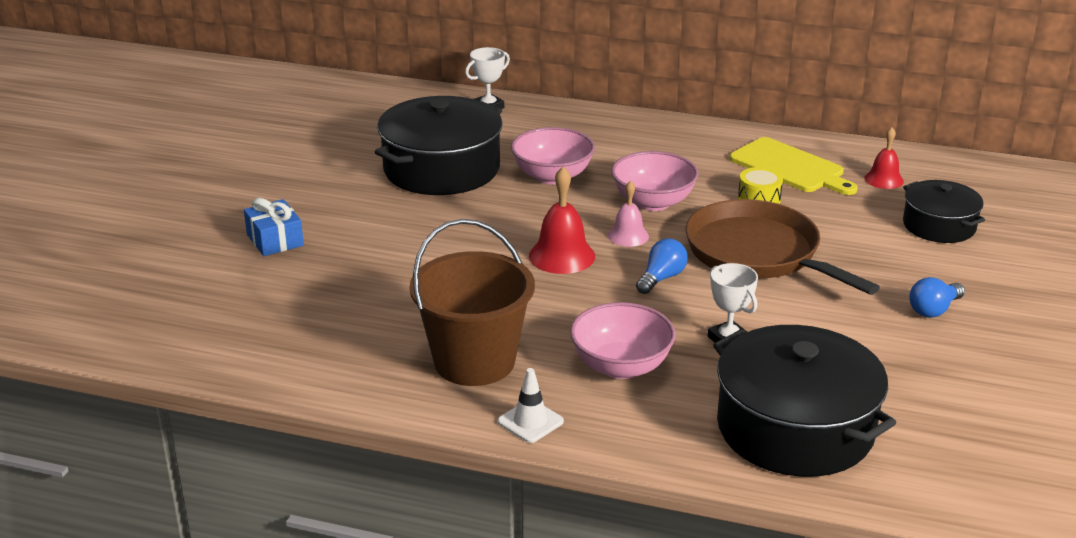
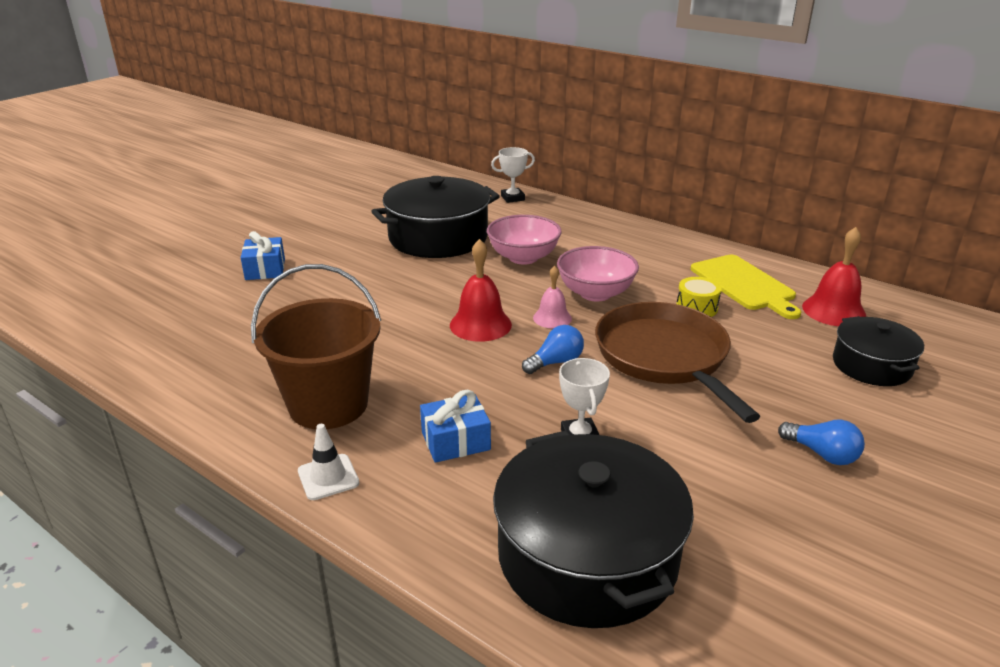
camera: 20 degrees right, 0 degrees up
(621, 366) = (455, 441): pink bowl -> blue gift
(884, 179) = (833, 311): red bell -> red bell, size x1.57
(933, 310) = (822, 454): blue light bulb -> blue light bulb turned 120 degrees counterclockwise

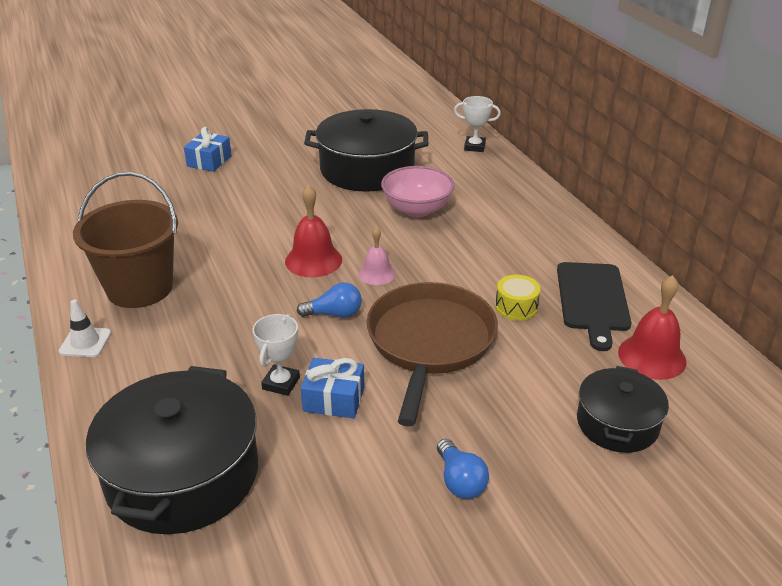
camera: 30 degrees right, 5 degrees up
(455, 441) = (191, 349): blue gift -> blue gift (334, 399)
(595, 293) = (440, 263): pink bowl -> none
(744, 284) = (592, 300): yellow cutting board -> black cutting board

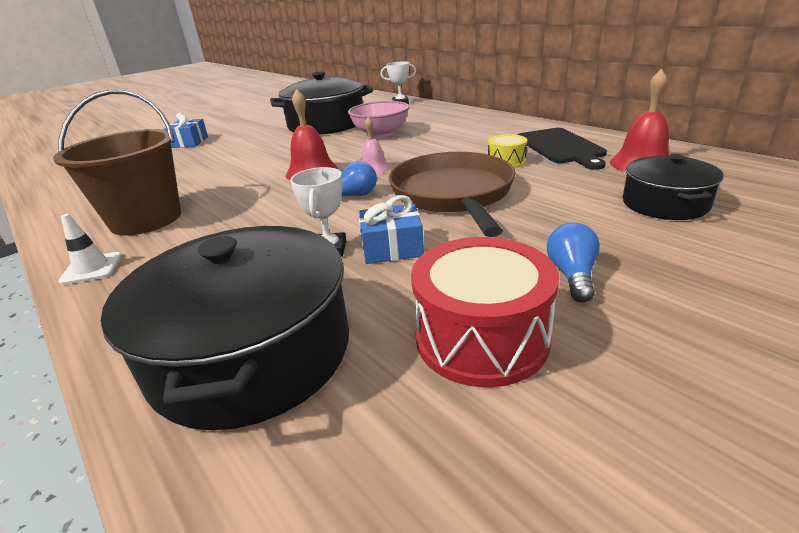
camera: 15 degrees left, 5 degrees down
(348, 517) = (481, 337): none -> red drum
(460, 481) = (572, 275): blue light bulb -> blue light bulb turned 135 degrees counterclockwise

